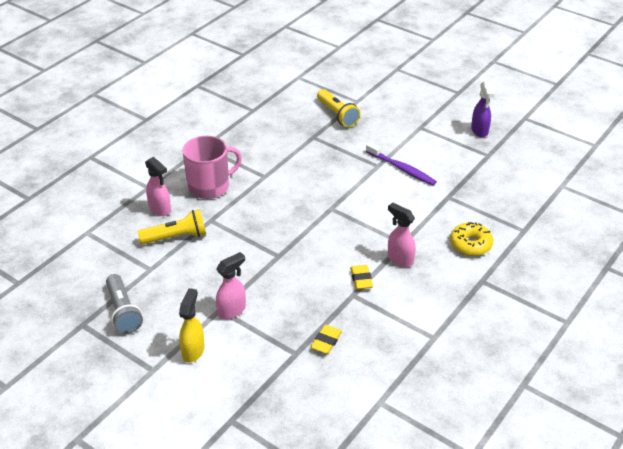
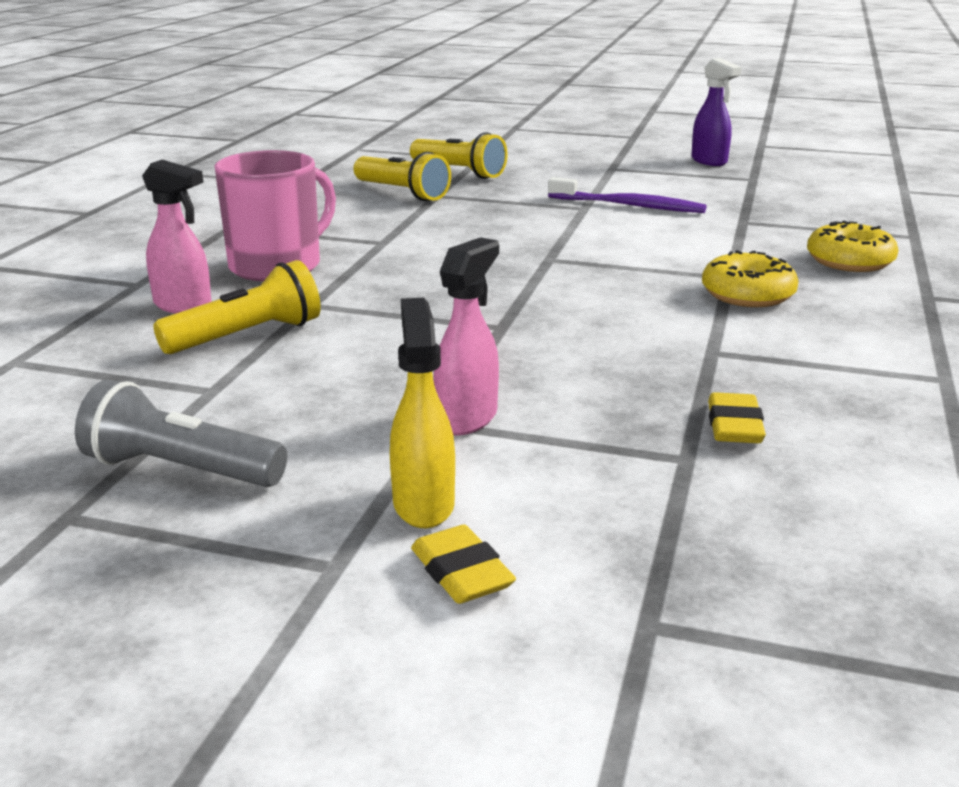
camera: 20 degrees left, 15 degrees down
(123, 311) = (179, 470): grey flashlight -> grey flashlight turned 150 degrees clockwise
(297, 131) = (402, 193): none -> yellow flashlight
(361, 279) = (705, 329): yellow eraser -> yellow eraser (461, 573)
(400, 259) = (747, 295): pink spray bottle -> yellow donut

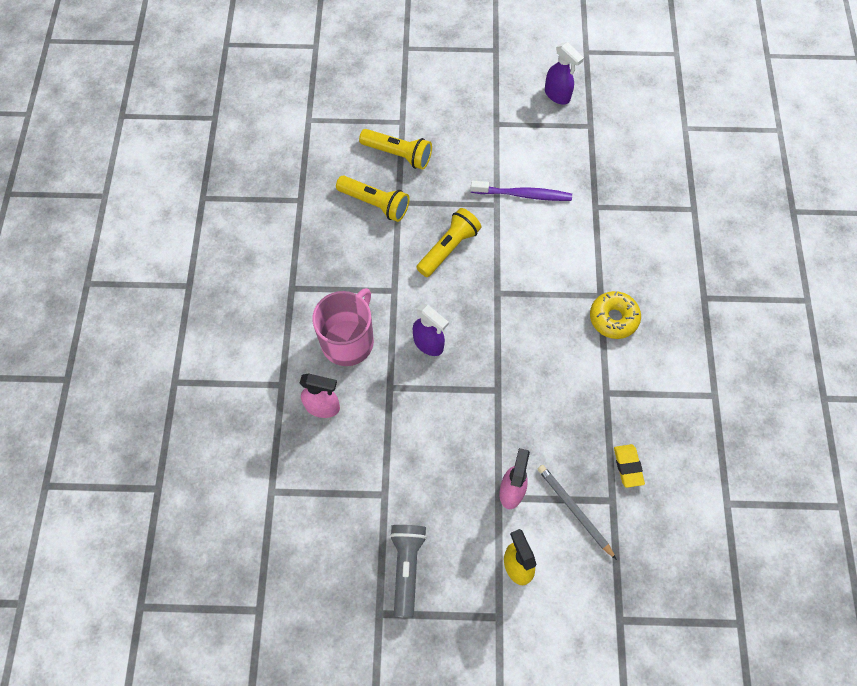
camera: 15 degrees left, 40 degrees up
(179, 470) = (406, 567): grey flashlight -> grey flashlight turned 90 degrees clockwise
(247, 336) = (374, 433): yellow flashlight -> yellow flashlight (448, 248)
(406, 281) = (429, 344): none -> purple spray bottle
(461, 573) = (547, 608): yellow eraser -> none
(593, 458) = (574, 510): none -> grey pencil
(849, 261) = (661, 257): yellow donut -> none

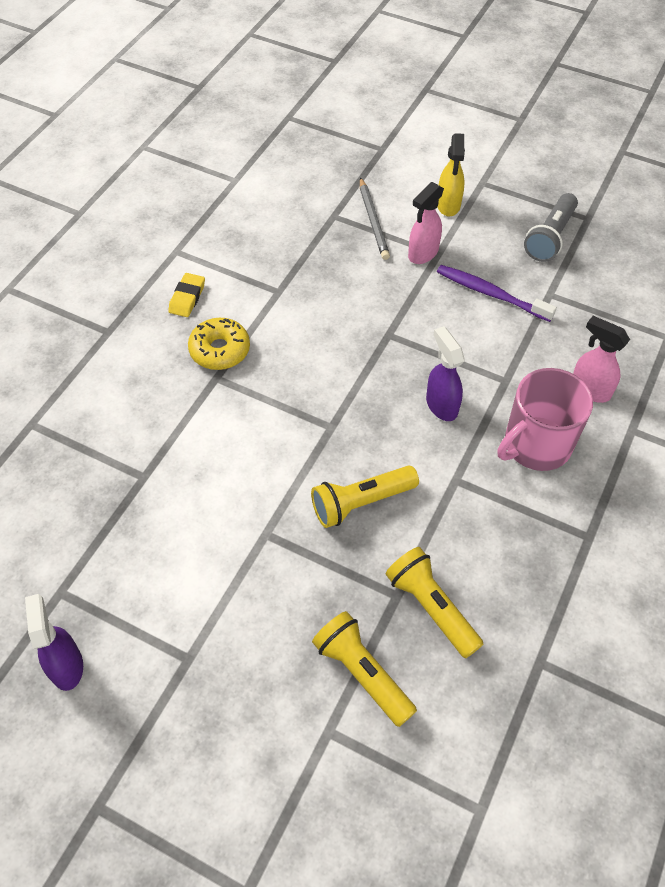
camera: 155 degrees left, 10 degrees down
(523, 194) = (222, 531): purple toothbrush -> purple toothbrush (491, 294)
(628, 466) = (301, 232): yellow eraser -> yellow eraser (187, 298)

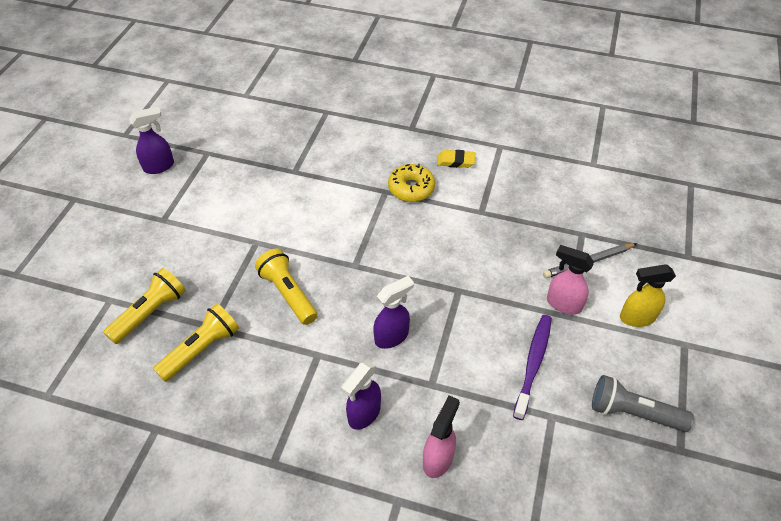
camera: 80 degrees right, 5 degrees down
(536, 445) = (364, 414): pink mug -> purple spray bottle

